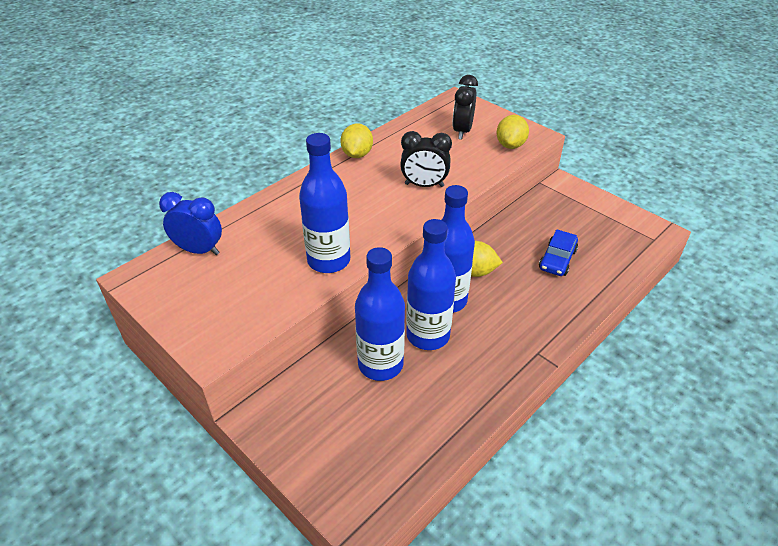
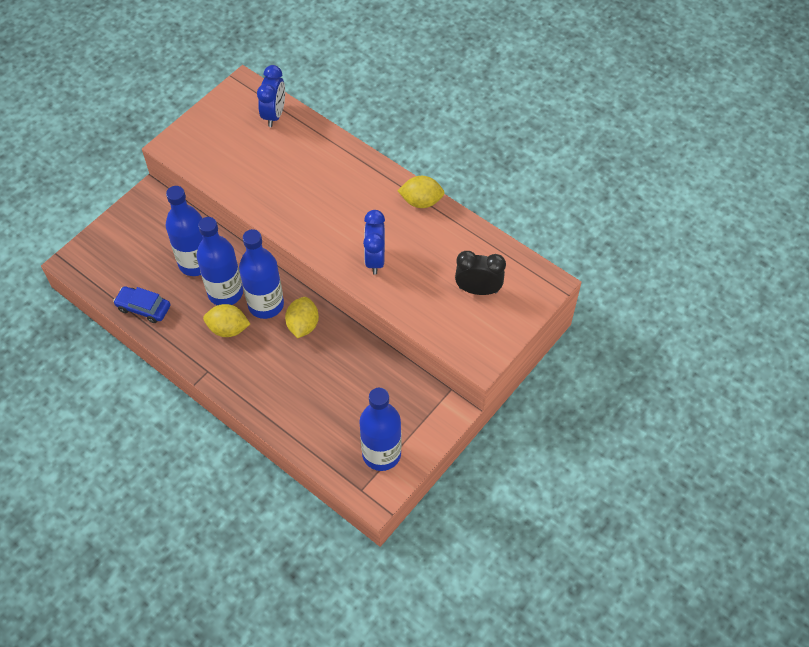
camera: 85 degrees right, 15 degrees up
(329, 260) = (265, 199): blue bottle -> blue bottle (381, 454)
(424, 185) = (375, 259): black clock -> blue clock
(510, 145) = (456, 334): yellow lemon -> yellow lemon (228, 329)
(557, 259) = (323, 395): blue car -> blue car (143, 308)

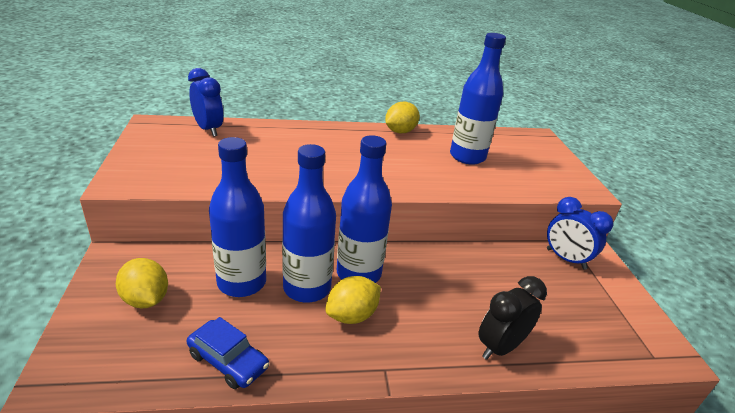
camera: 50 degrees left, 25 degrees down
(143, 308) = (228, 361): blue car -> blue car turned 120 degrees counterclockwise
(303, 325) = (412, 268): yellow lemon -> yellow lemon (146, 299)
(375, 259) = (425, 172): blue clock -> blue clock (565, 259)
(381, 454) = (615, 316): blue bottle -> blue bottle (467, 157)
(478, 290) = (514, 156): black clock -> black clock (500, 347)

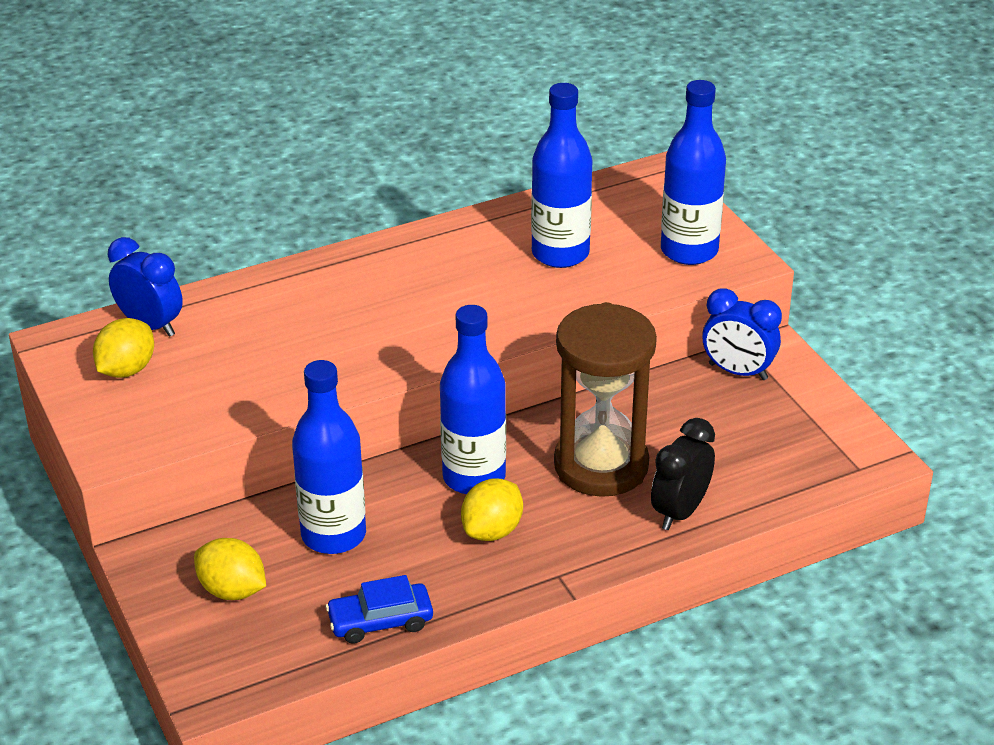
camera: 15 degrees left, 5 degrees up
(228, 361) = (380, 621): blue car -> blue car turned 150 degrees clockwise
(307, 288) = (419, 516): blue bottle -> blue bottle (689, 251)
(400, 131) = (440, 235): yellow lemon -> yellow lemon (127, 369)
(451, 292) = (601, 465): none -> brown hourglass

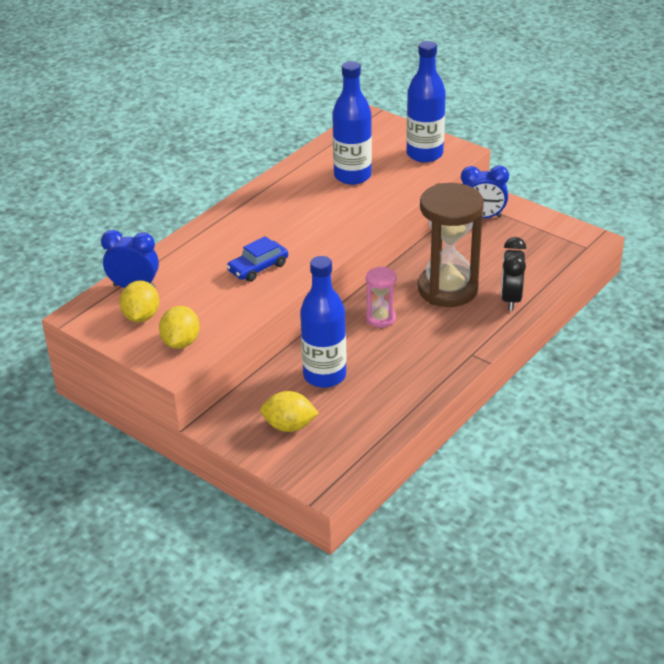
camera: 25 degrees left, 0 degrees up
(380, 621) = (391, 412): blue car -> blue car (258, 267)
(474, 477) = (381, 318): blue bottle -> pink hourglass
(492, 530) = (415, 343): yellow lemon -> yellow lemon (181, 342)

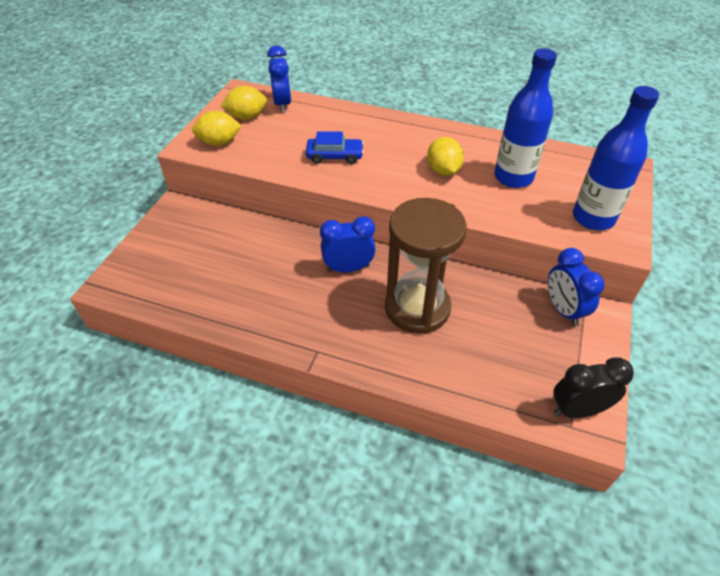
camera: 70 degrees right, 10 degrees up
(258, 267) = (334, 156): blue car -> blue car turned 150 degrees clockwise
(289, 426) = (181, 245): yellow lemon -> yellow lemon (443, 170)
(324, 376) = (252, 251): blue bottle -> none
(381, 318) = (348, 268): pink hourglass -> blue clock
(511, 299) = (425, 367): black clock -> black clock (577, 410)

